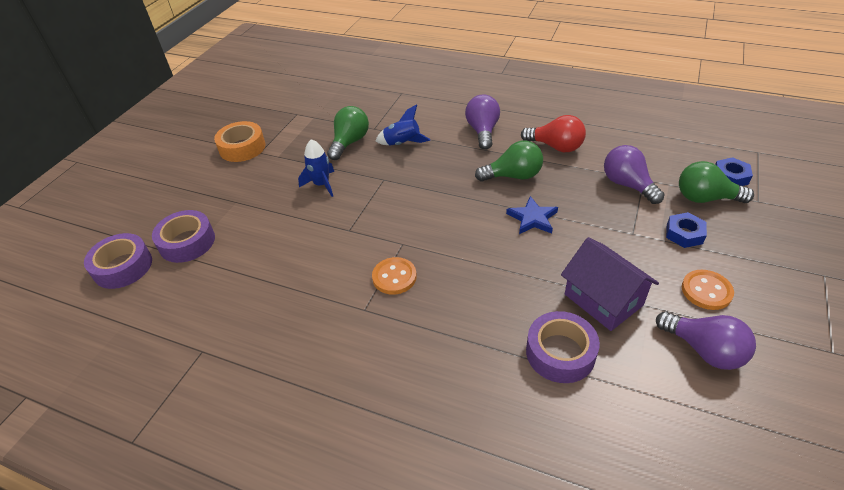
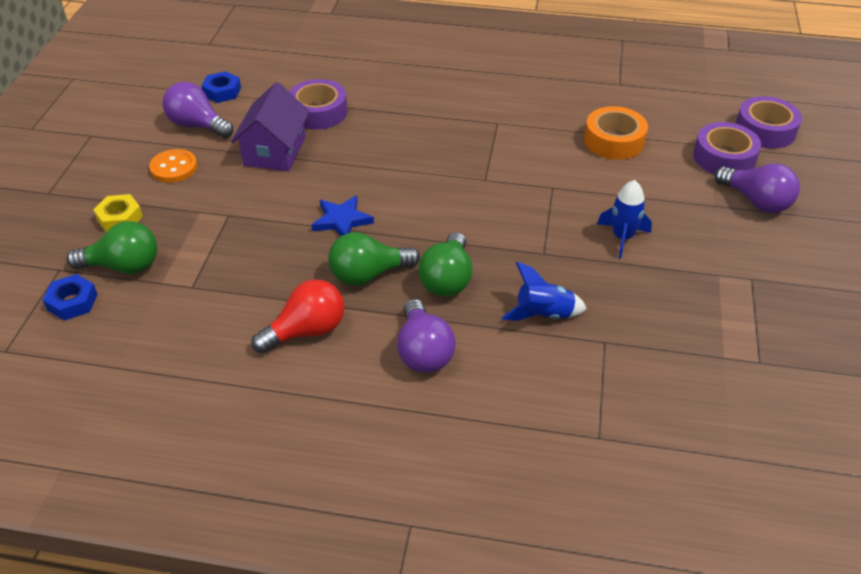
camera: 165 degrees right, 0 degrees up
(242, 147) = (785, 284): orange tape -> orange tape (614, 141)
(349, 142) = (627, 309): green light bulb -> green light bulb (447, 279)
(394, 277) = (480, 149): orange button -> none
(555, 147) = (306, 331): red light bulb -> red light bulb turned 135 degrees clockwise
(603, 300) = (274, 151): purple house -> purple house turned 60 degrees clockwise
(627, 185) = (216, 276): purple light bulb -> purple light bulb (756, 201)
(684, 234) = (170, 219): blue nut -> blue nut (222, 92)
(732, 240) = (119, 218): none -> yellow nut

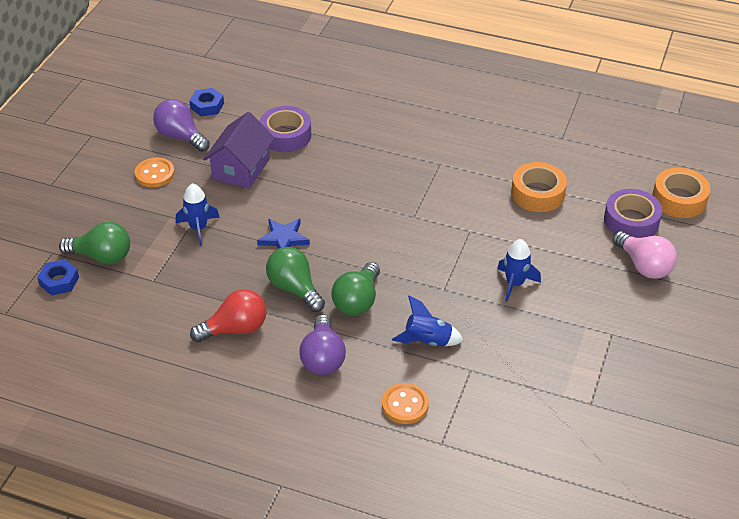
camera: 10 degrees right, 0 degrees up
(119, 218) = (104, 214): yellow nut -> none
(237, 220) = (198, 228): none -> blue rocket
(368, 274) = (294, 288): green light bulb -> green light bulb turned 60 degrees clockwise
(540, 395) = (405, 405): none -> orange button
(756, 201) = (644, 266): purple light bulb -> pink light bulb
(765, 130) = (679, 199): purple tape -> orange tape

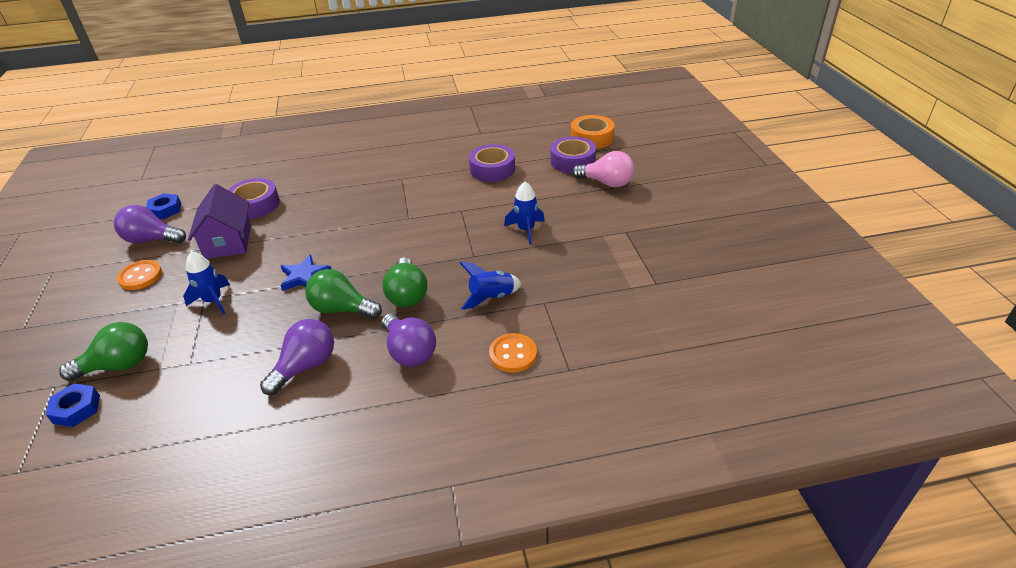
camera: 30 degrees left, 5 degrees down
(235, 329) = (306, 366): red light bulb -> purple light bulb
(537, 193) = (492, 169): orange tape -> purple tape

